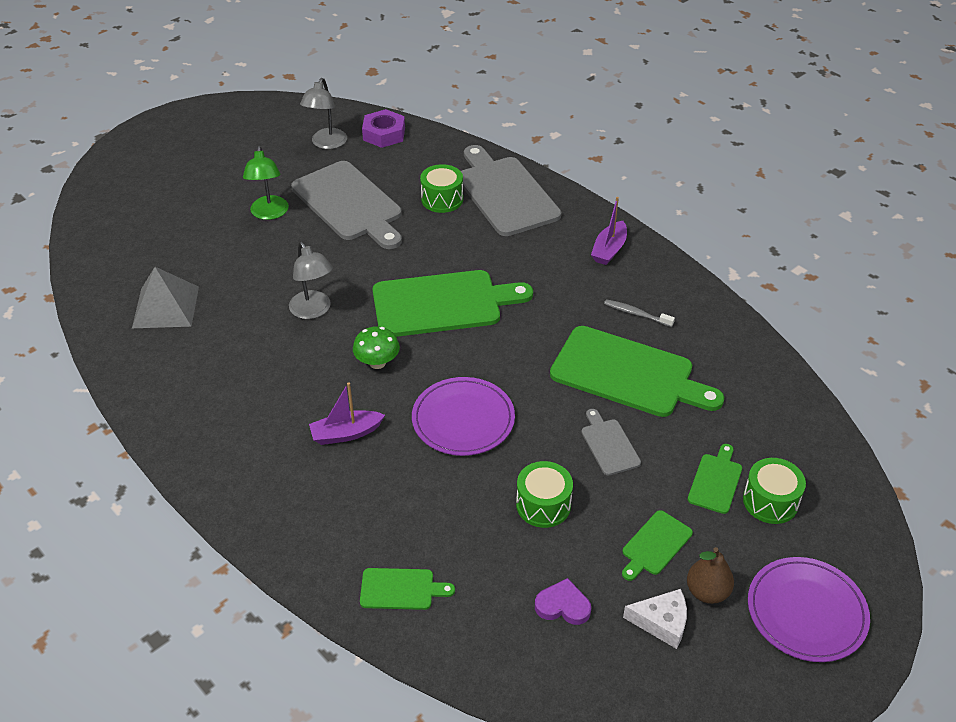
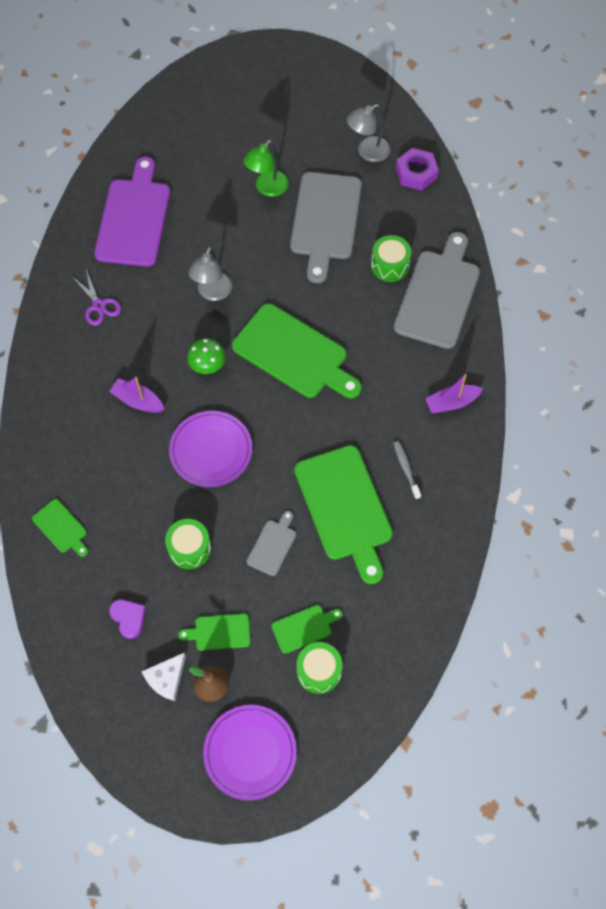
camera: 45 degrees right, 20 degrees up
(166, 307) = (134, 218): grey pyramid -> purple cutting board
(212, 391) = (98, 305): none -> purple scissors
(662, 622) = (166, 679): white cheese -> white cheese turned 75 degrees clockwise

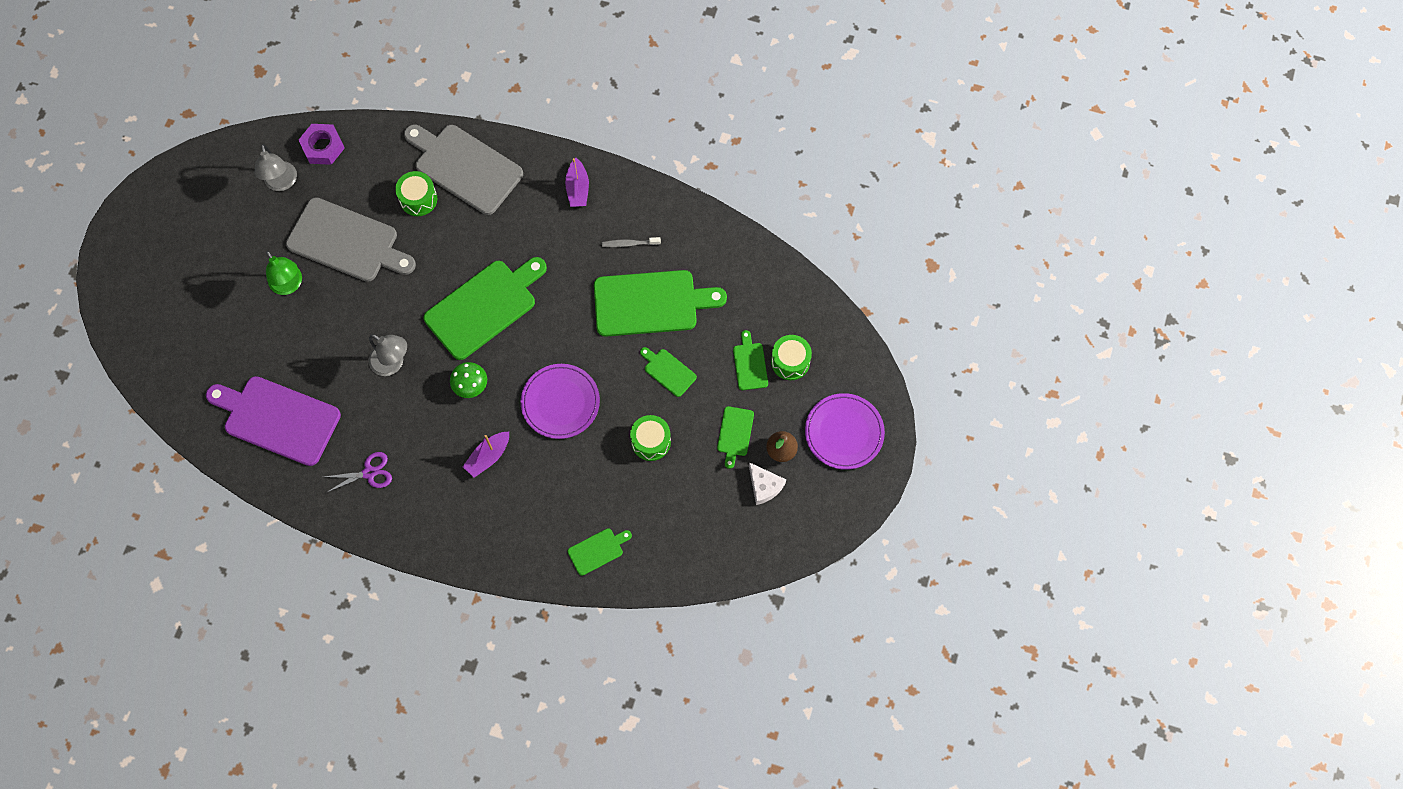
camera: 75 degrees left, 5 degrees up
(128, 618) = (701, 507): purple heart -> none
(273, 545) = (668, 371): grey cutting board -> green cutting board

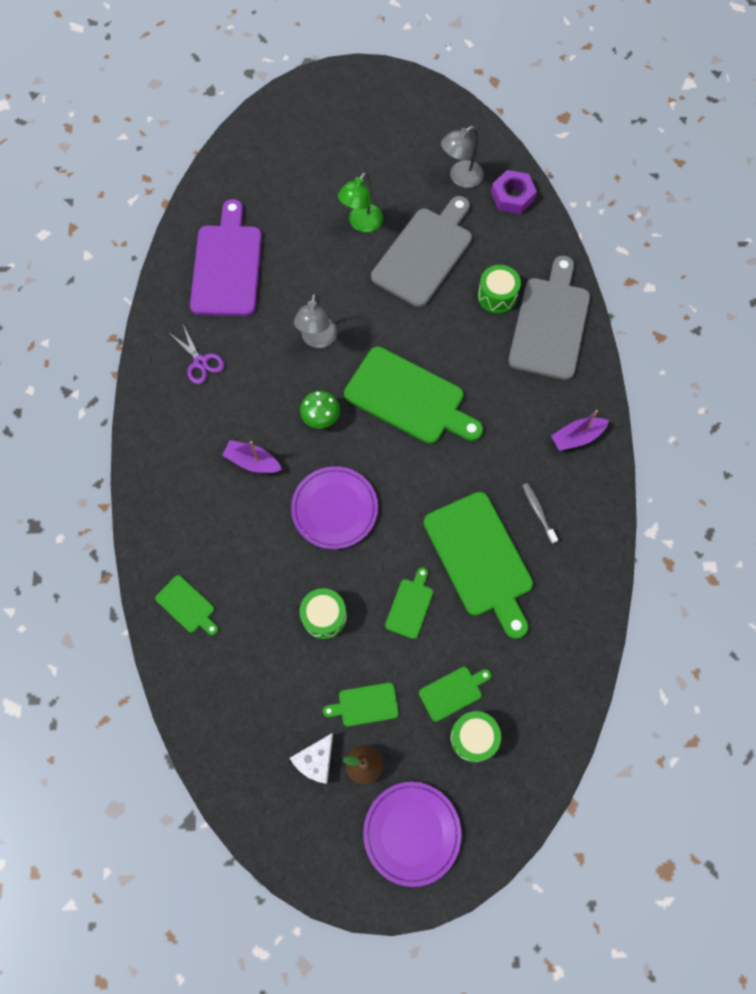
camera: 70 degrees right, 0 degrees up
(347, 242) = (425, 253): grey cutting board -> grey cutting board turned 150 degrees counterclockwise

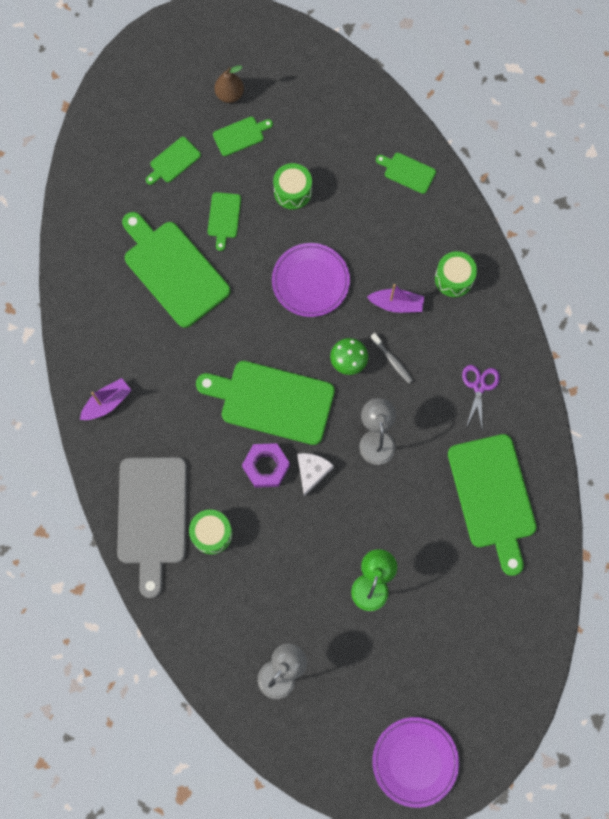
camera: 165 degrees right, 5 degrees up
(200, 362) = (479, 386): purple scissors -> purple scissors turned 60 degrees clockwise
(227, 266) = (492, 497): purple cutting board -> green cutting board
(315, 760) = (267, 88): white cheese -> white cheese (312, 472)
(412, 833) = (182, 60): purple plate -> purple plate (415, 761)
(425, 253) = (296, 565): grey cutting board -> none
(473, 738) = (150, 133): green drum -> green drum (454, 279)
(512, 196) = (220, 663): purple nut -> purple nut (266, 466)
(538, 512) = (131, 324): grey toothbrush -> grey toothbrush (392, 360)

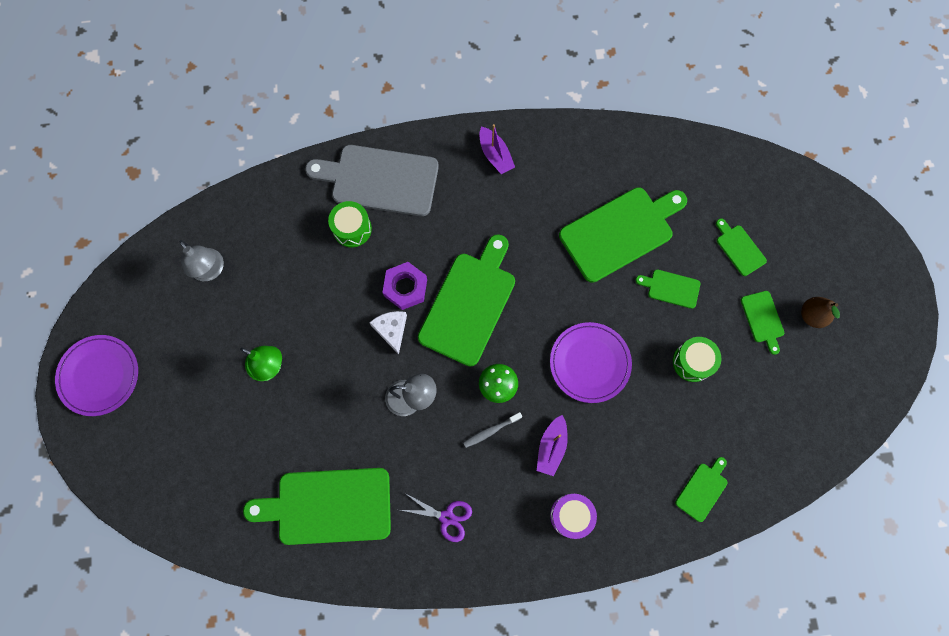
camera: 100 degrees right, 0 degrees up
(312, 472) = (391, 330): white cheese -> white cheese turned 135 degrees counterclockwise
(454, 279) = (571, 515): green drum -> purple drum

